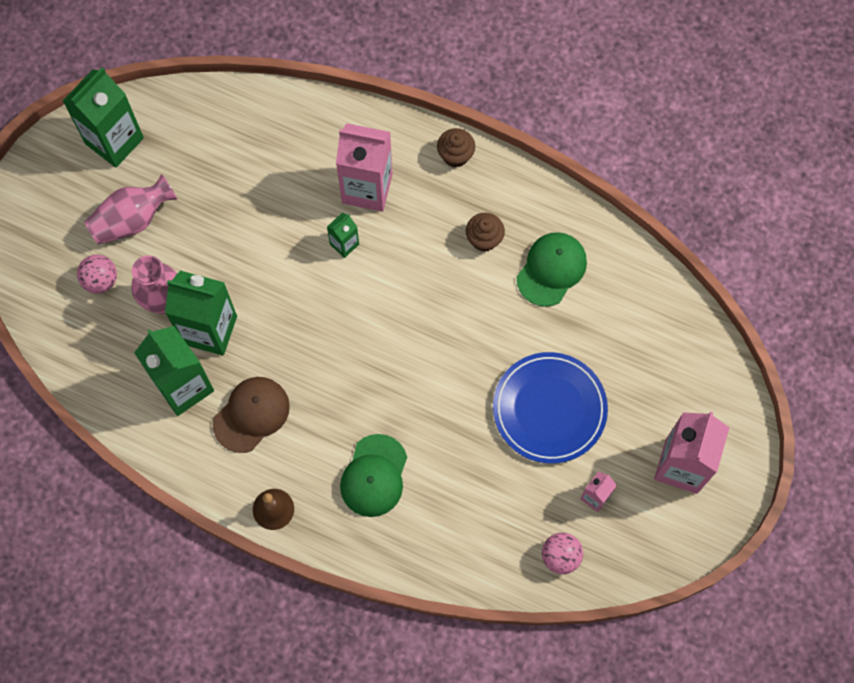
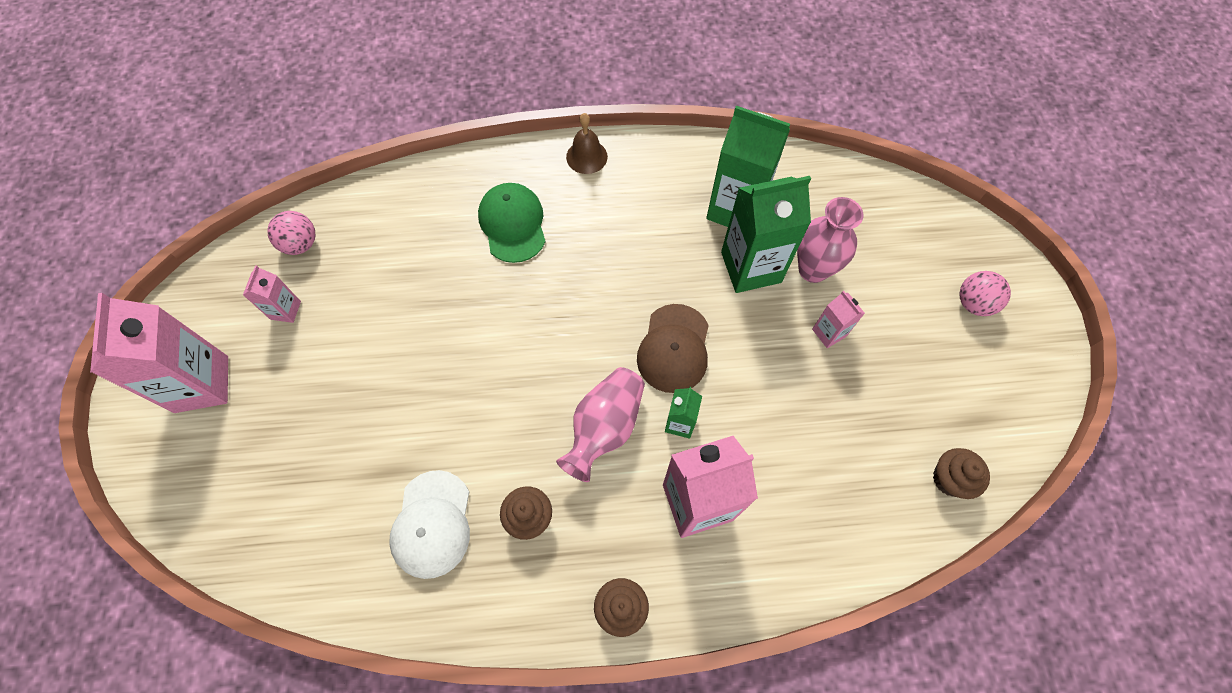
camera: 150 degrees right, 5 degrees down
(101, 280) = (885, 257): pink ball -> pink ball (973, 303)
(114, 141) = (998, 399): green carton -> none
(133, 220) = (907, 328): pink vase -> pink vase (604, 428)
(192, 113) = (949, 479): none -> brown cupcake
(192, 248) = (829, 333): none -> pink carton
(251, 414) = (658, 217): brown cap -> brown cap (674, 348)
(549, 409) = (368, 368): blue plate -> none
(551, 269) = (432, 524): green cap -> white cap

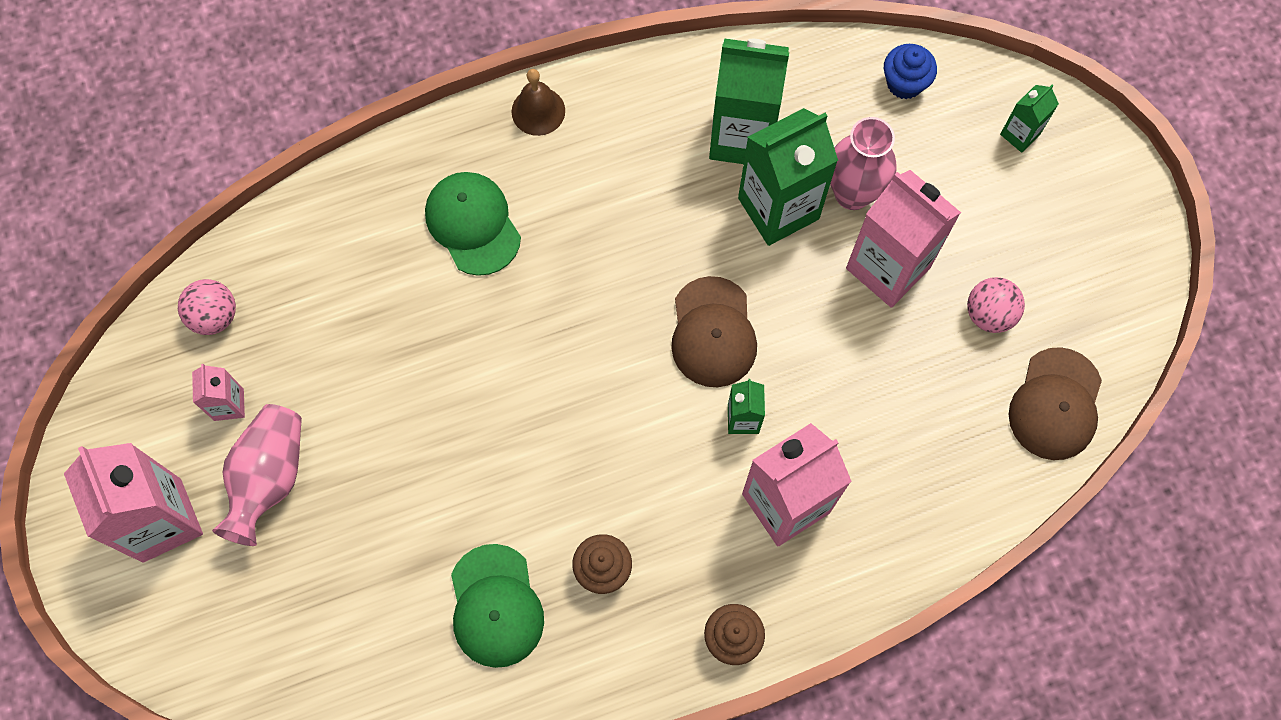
camera: 15 degrees left, 5 degrees up
(432, 524) = (496, 606): white cap -> green cap
(604, 428) = (658, 447): pink vase -> pink vase (269, 478)
(829, 333) = (888, 268): pink carton -> pink carton, size x2.05
(873, 199) = (904, 83): none -> blue cupcake
(949, 479) = (1055, 404): brown cupcake -> brown cap
(959, 257) = (1020, 134): none -> green carton
(973, 303) = (1046, 189): pink ball -> pink ball (989, 314)

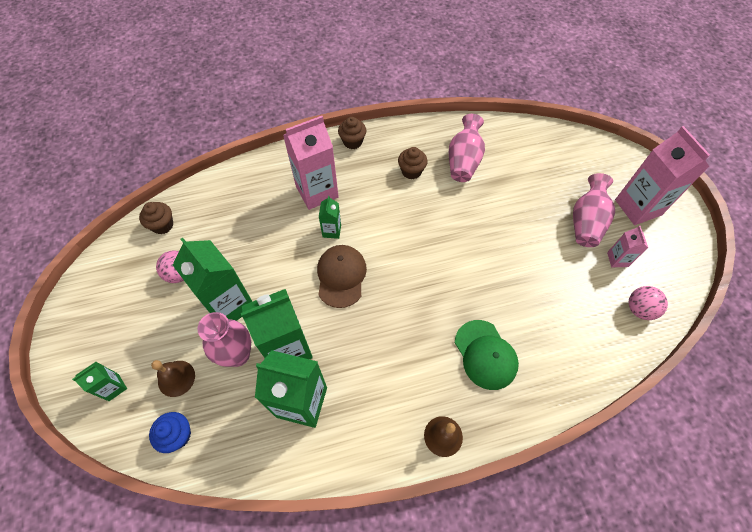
camera: 175 degrees left, 10 degrees down
(496, 606) = (463, 161): green cap -> pink vase
(888, 268) = (229, 305): pink carton -> green carton
(933, 153) = (176, 378): none -> brown bell
(1055, 404) = (162, 225): brown cap -> brown cupcake

